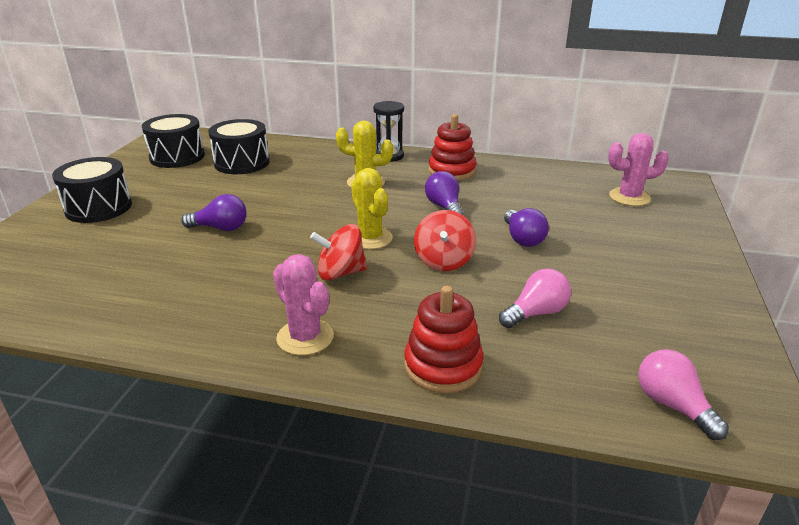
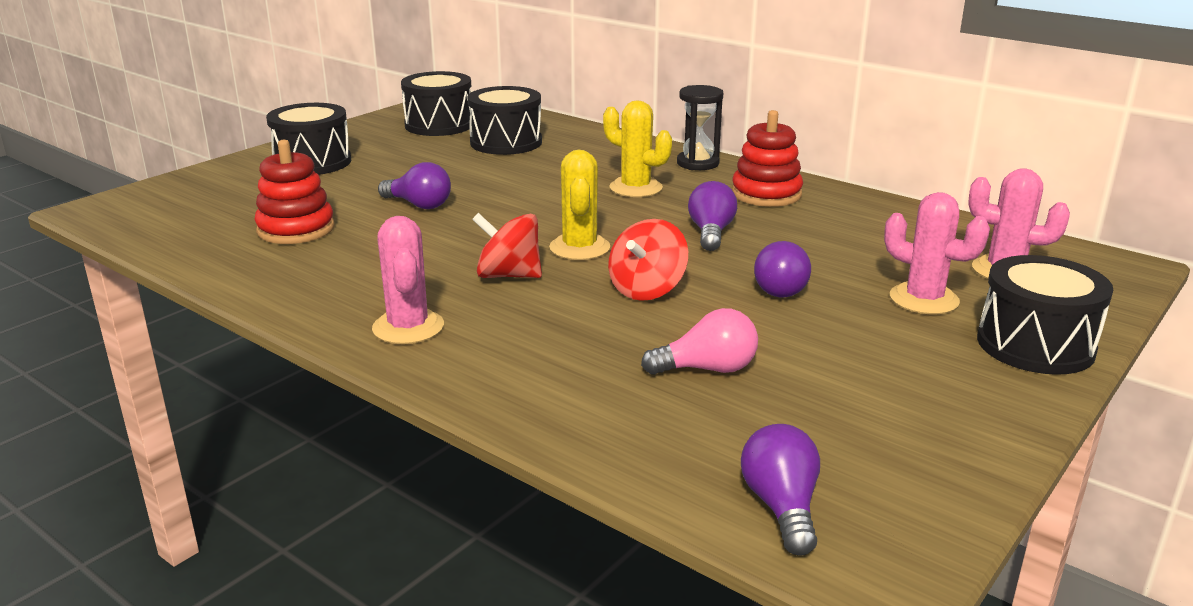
camera: 25 degrees right, 5 degrees down
(443, 366) = (532, 392): red stacking toy -> red stacking toy (296, 229)
(607, 227) = (924, 299): none -> pink cactus
(672, 405) = (781, 507): pink light bulb -> purple light bulb
(690, 244) = (1035, 345): none -> black drum

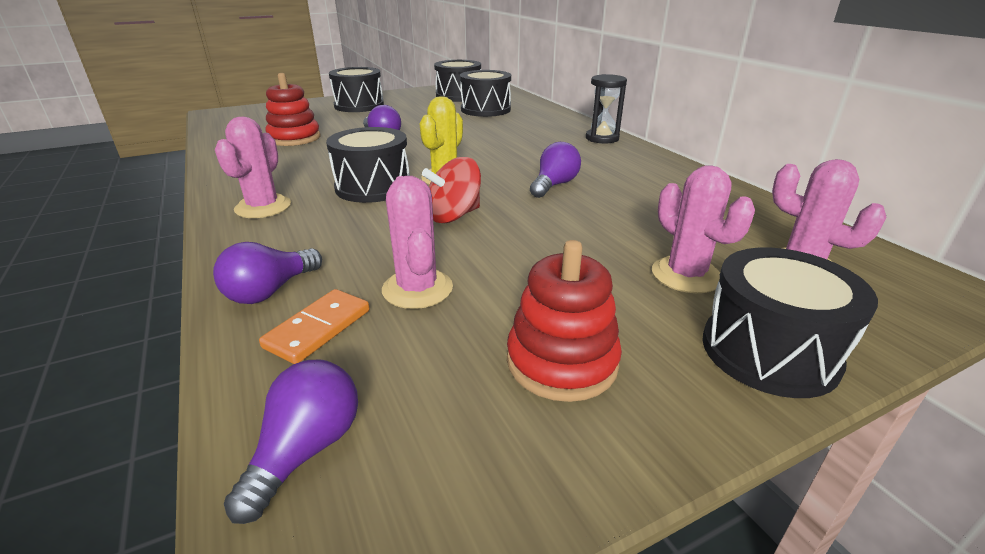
camera: 25 degrees right, 5 degrees up
(508, 275) = (373, 187): red spinning top -> black drum
(635, 188) = (536, 147): yellow cactus -> none
(663, 426) = (318, 329): none -> orange domino
(707, 369) = (417, 289): pink light bulb -> pink cactus
(766, 194) = (632, 166): red stacking toy -> red stacking toy (561, 362)
(780, 287) = (561, 236): purple light bulb -> purple light bulb (270, 291)

